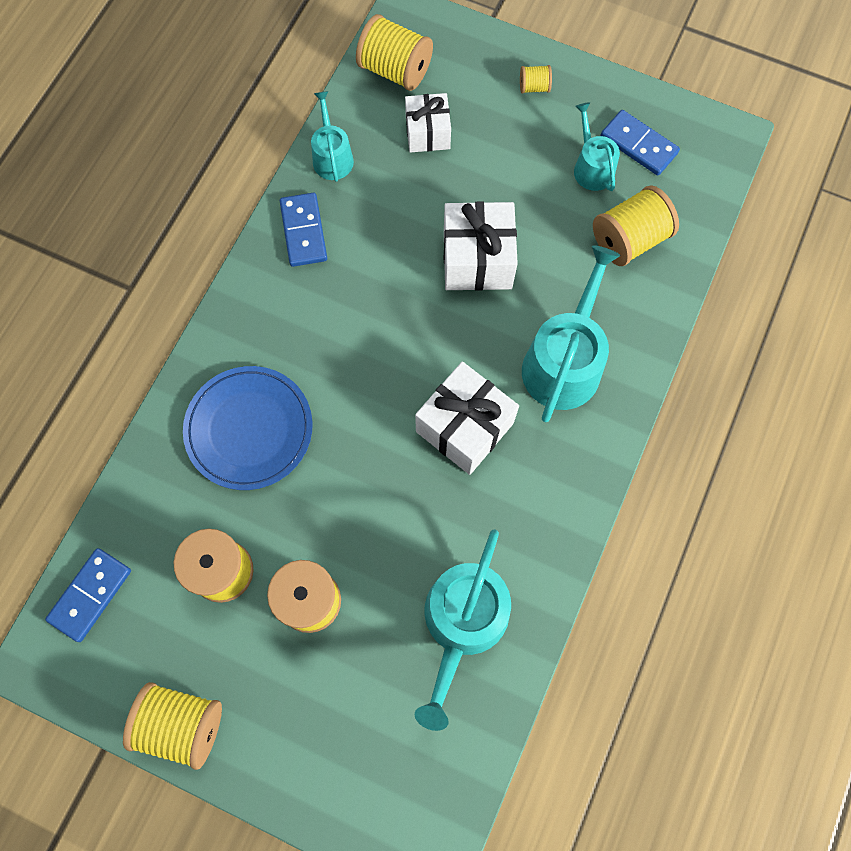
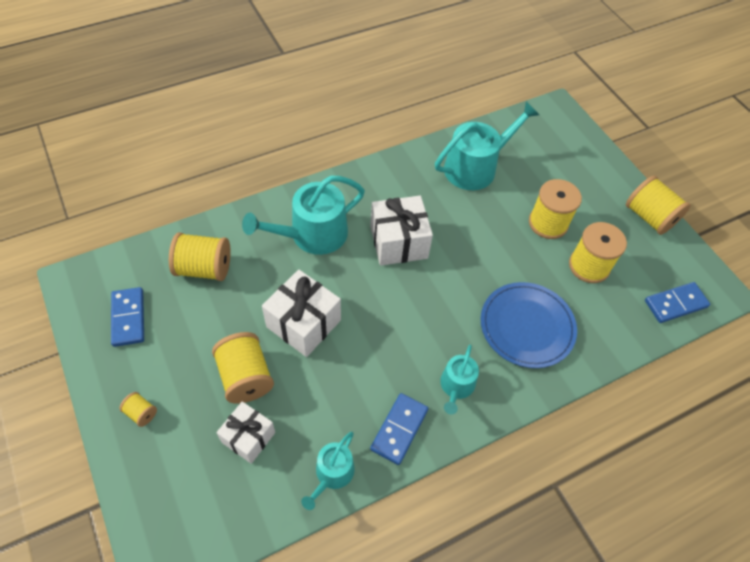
camera: 145 degrees left, 15 degrees down
(395, 70) = (219, 514): yellow spool -> yellow spool (245, 377)
(591, 167) = (173, 326): turquoise watering can -> turquoise watering can (456, 386)

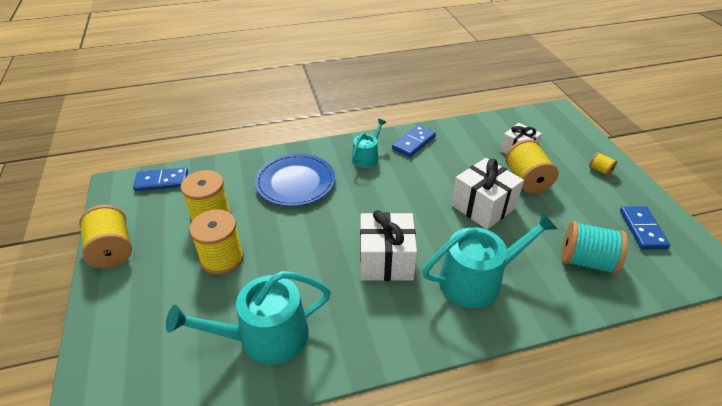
camera: 165 degrees left, 15 degrees down
(204, 268) = (586, 261): yellow spool -> turquoise spool
(332, 474) = (460, 130): turquoise watering can -> none

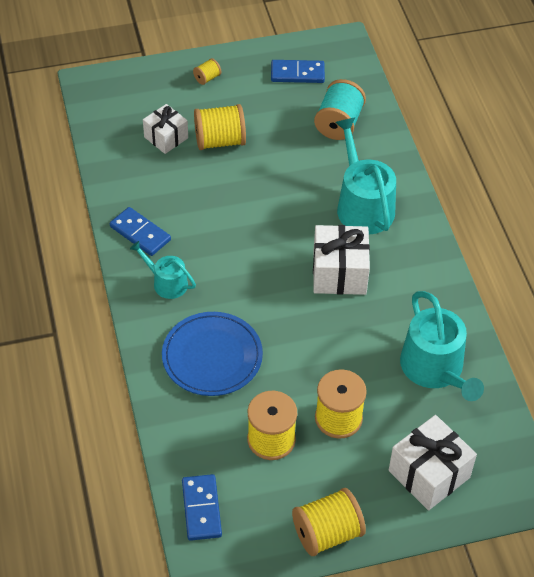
camera: 90 degrees left, 10 degrees up
(483, 206) = (262, 185): white gift -> white gift (429, 474)

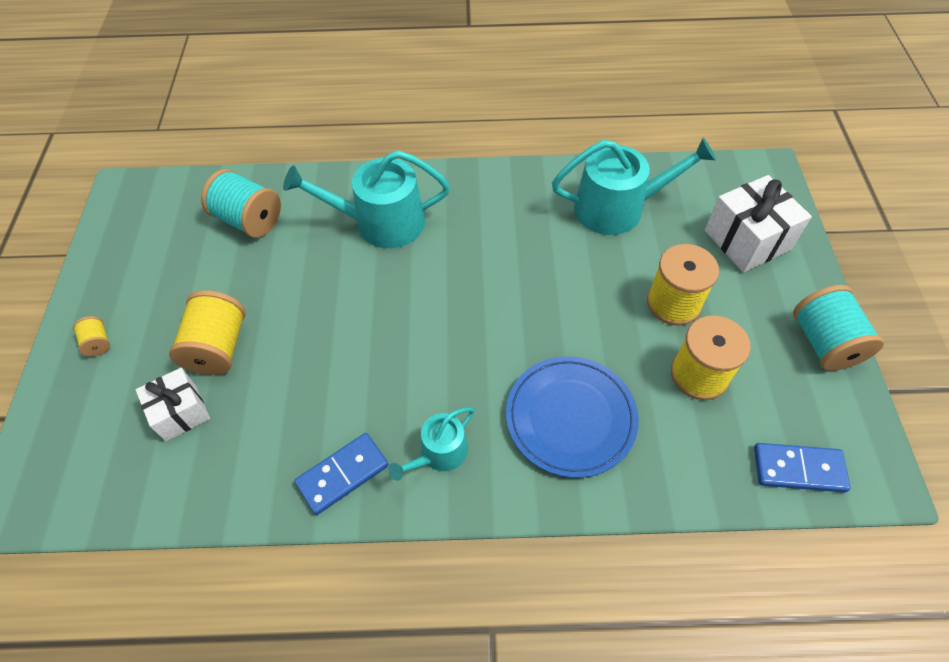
camera: 75 degrees left, 5 degrees up
(297, 73) = (147, 244): blue domino -> none
(327, 533) = (824, 343): yellow spool -> turquoise spool
(339, 273) = (472, 263): white gift -> none

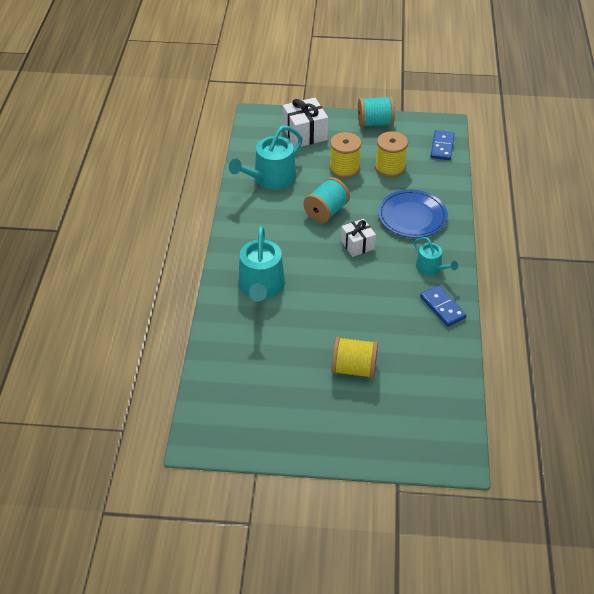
camera: 85 degrees left, 10 degrees down
(98, 343) = (343, 436): yellow spool -> none
(181, 412) = (400, 384): white gift -> white gift (357, 245)
(249, 220) = (244, 358): turquoise spool -> turquoise spool (326, 211)
(617, 208) = (271, 178): turquoise watering can -> turquoise watering can turned 135 degrees counterclockwise

